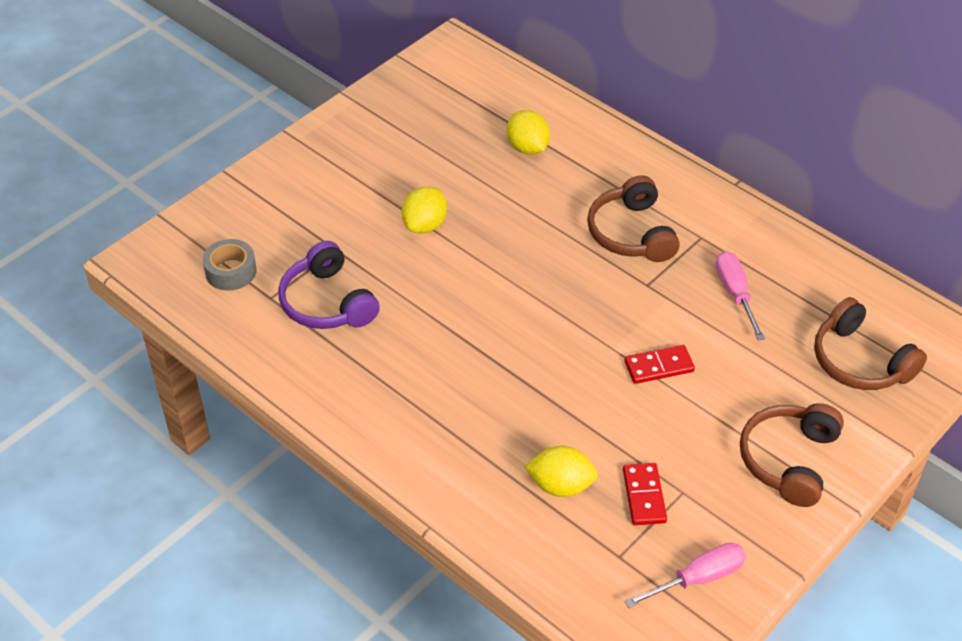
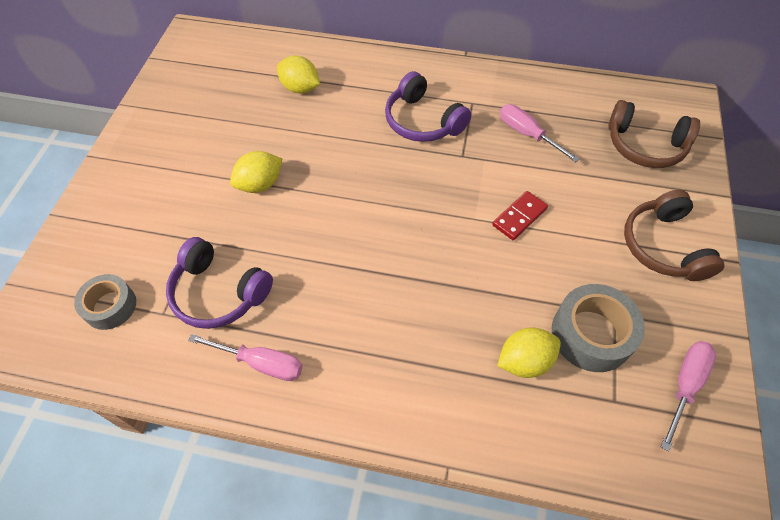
camera: 30 degrees left, 10 degrees up
(327, 374) = (260, 363): none -> pink screwdriver
(425, 225) = (260, 184): yellow lemon -> yellow lemon turned 60 degrees clockwise
(631, 233) = (422, 121): brown headphones -> purple headphones
(644, 496) = (591, 334): red domino -> grey tape

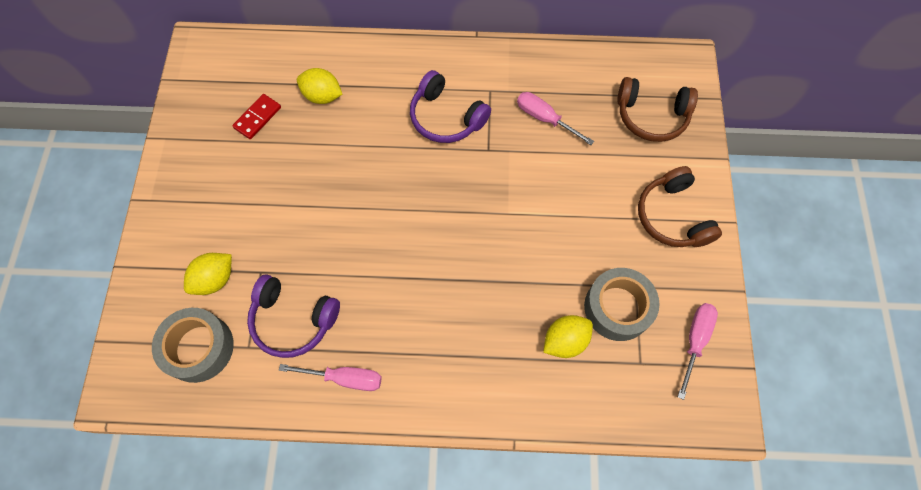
camera: 10 degrees left, 10 degrees up
(110, 306) = (199, 348): grey tape -> grey tape, size x1.51
(260, 184) = (306, 207): yellow lemon -> yellow lemon (215, 279)
(519, 217) = (546, 206): red domino -> red domino (258, 118)

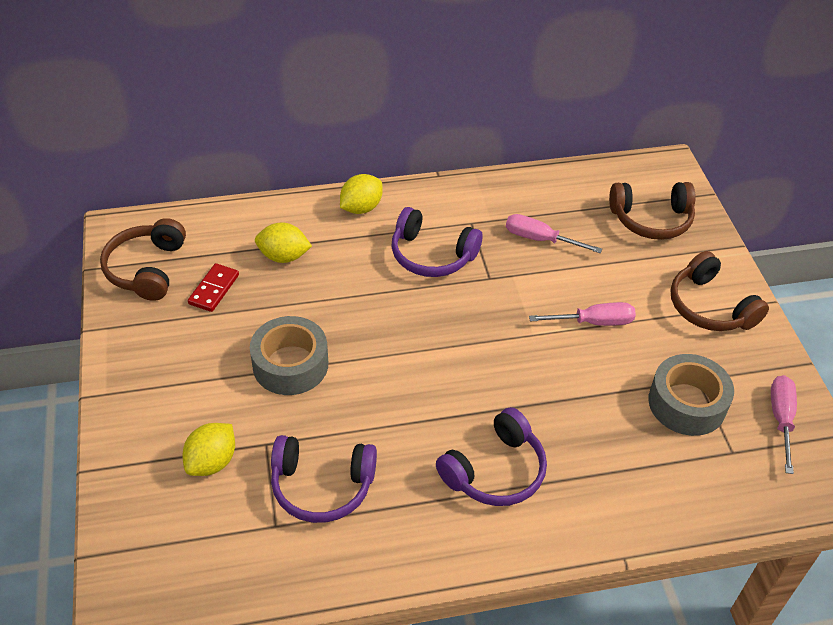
camera: 15 degrees left, 20 degrees down
(199, 348) = (214, 538): grey tape -> grey tape (290, 364)
(209, 87) = (146, 269): none -> brown headphones
(344, 378) = (404, 535): pink screwdriver -> pink screwdriver (593, 322)
(435, 337) = (495, 471): none -> purple headphones
(565, 341) = (642, 446): yellow lemon -> yellow lemon (361, 208)

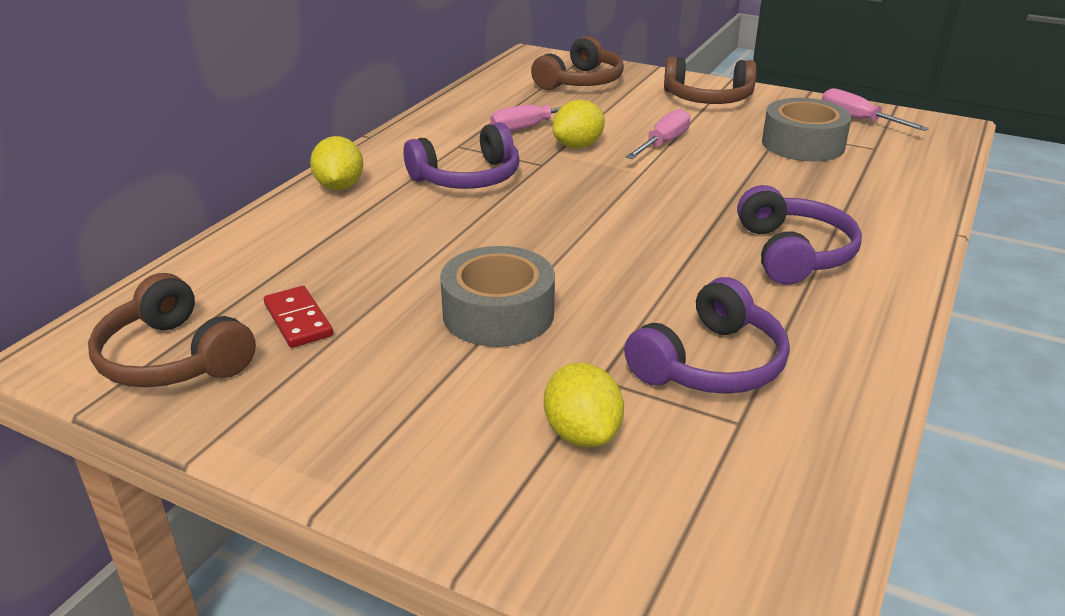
camera: 50 degrees left, 15 degrees down
(284, 256) = (328, 255): yellow lemon -> yellow lemon (578, 146)

